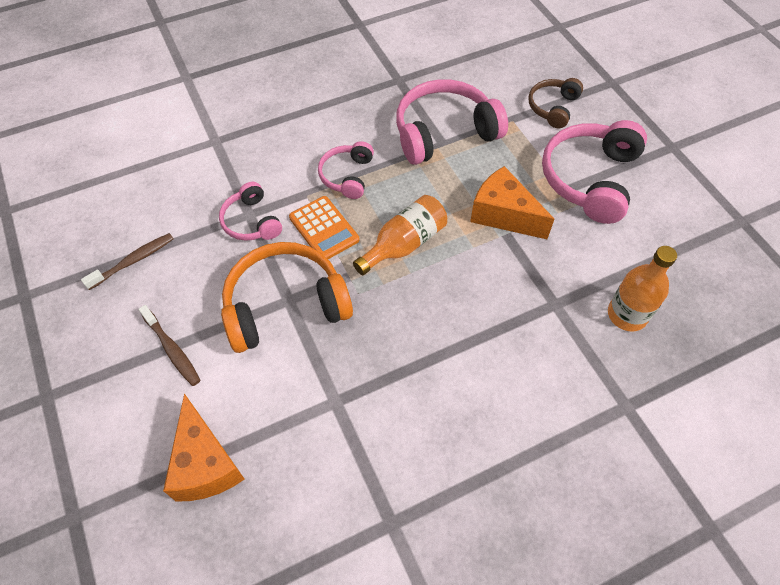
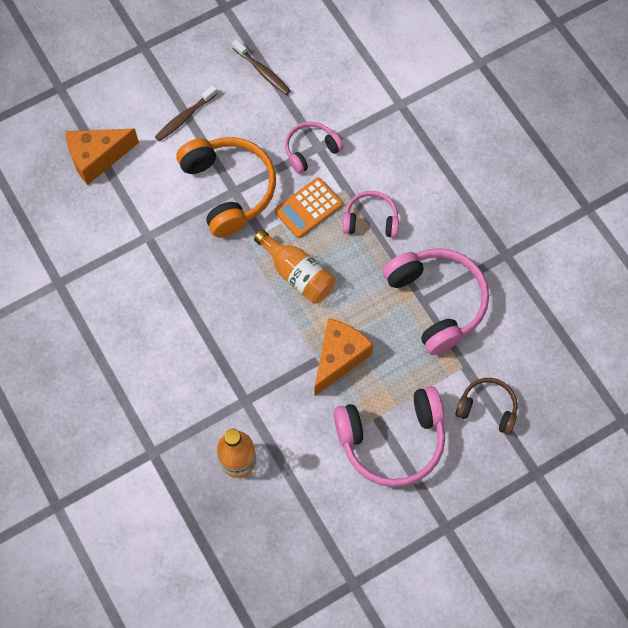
camera: 85 degrees right, 10 degrees up
(590, 179) = (392, 440): pink headphones -> pink headphones turned 150 degrees clockwise

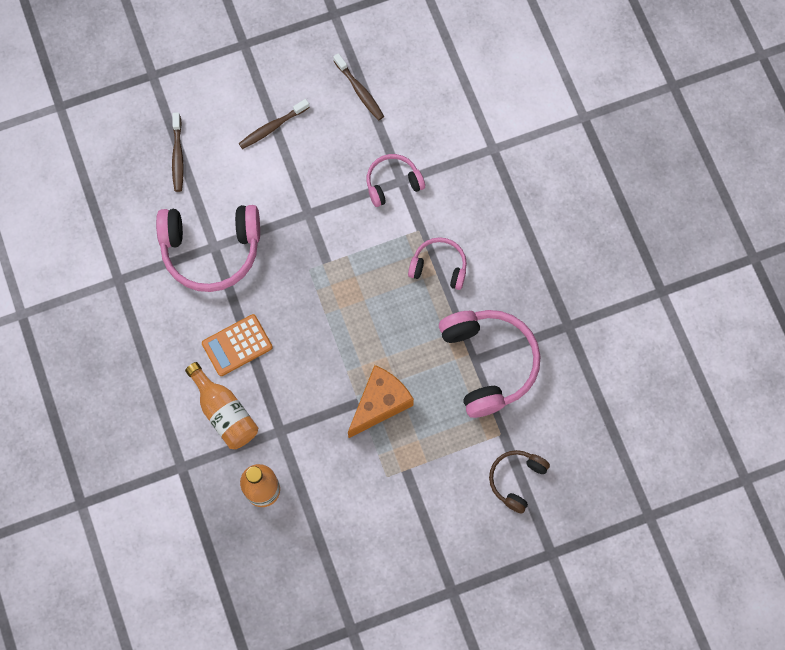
camera: 10 degrees right, 5 degrees up
(97, 158) = (178, 156): orange cheese -> brown toothbrush
(229, 189) = (303, 211): orange headphones -> none
(298, 274) = (355, 311): orange bottle -> orange bottle (224, 412)
(308, 208) = (379, 244): orange calculator -> orange calculator (237, 345)
(392, 440) = (416, 495): pink headphones -> pink headphones (211, 250)
(487, 408) = (516, 480): brown headphones -> brown headphones turned 90 degrees counterclockwise

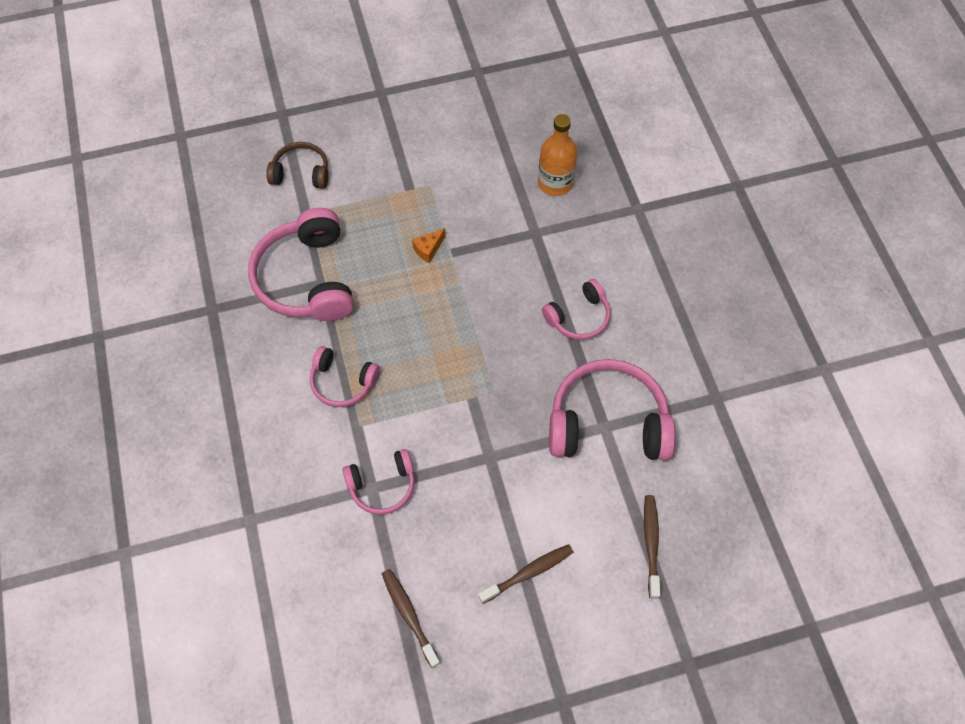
camera: 175 degrees left, 10 degrees down
(224, 412) = (593, 253): orange bottle -> none
(237, 345) = (578, 317): orange calculator -> pink headphones
(380, 403) = (428, 249): orange cheese -> orange cheese, size x0.46
(516, 480) = (301, 173): brown headphones -> brown headphones turned 120 degrees counterclockwise

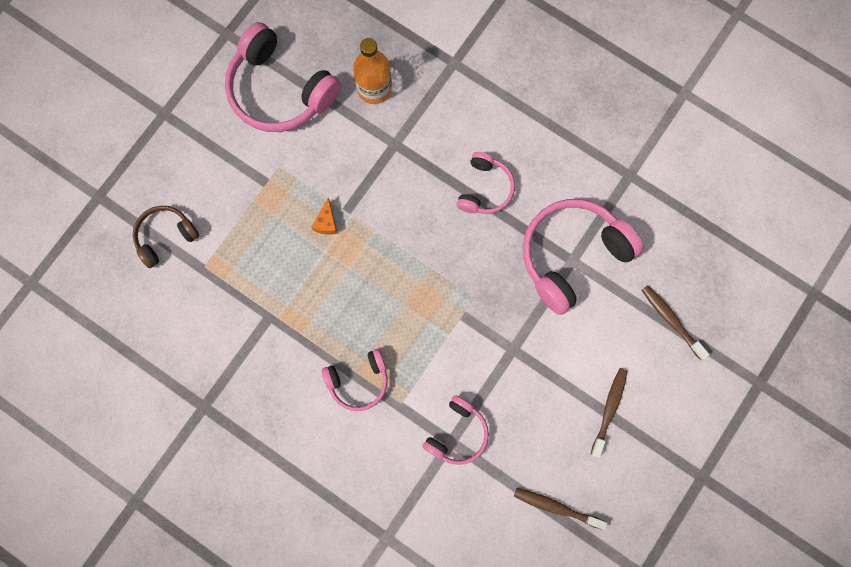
camera: 40 degrees left, 15 degrees up
(307, 278) = (255, 321): pink headphones -> pink headphones (280, 90)

